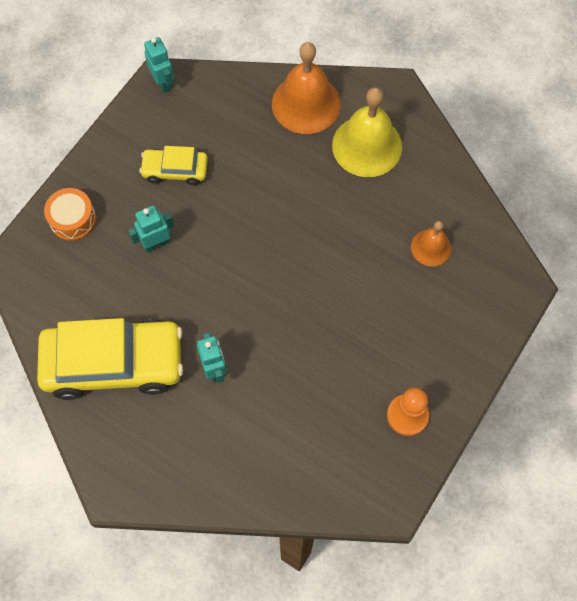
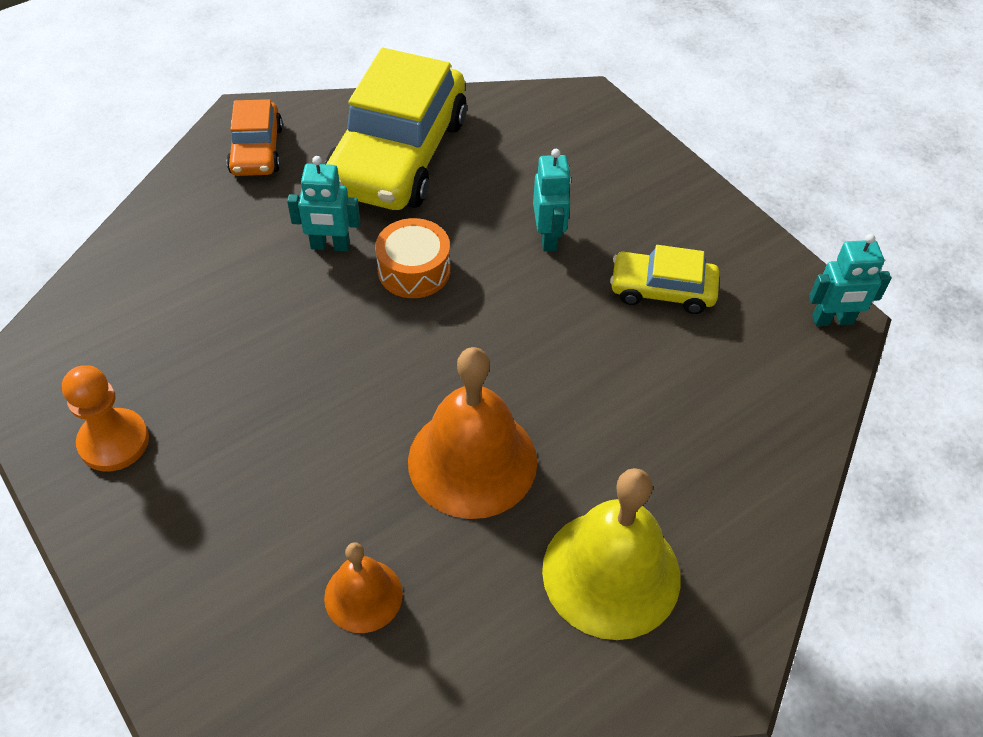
camera: 110 degrees right, 15 degrees down
(73, 219) = (625, 165): orange drum -> orange drum (414, 270)
(144, 461) = (257, 150): none -> orange car
(175, 170) = (662, 290): yellow car -> yellow car turned 105 degrees counterclockwise
(306, 104) = (734, 506): orange bell -> orange bell (472, 461)

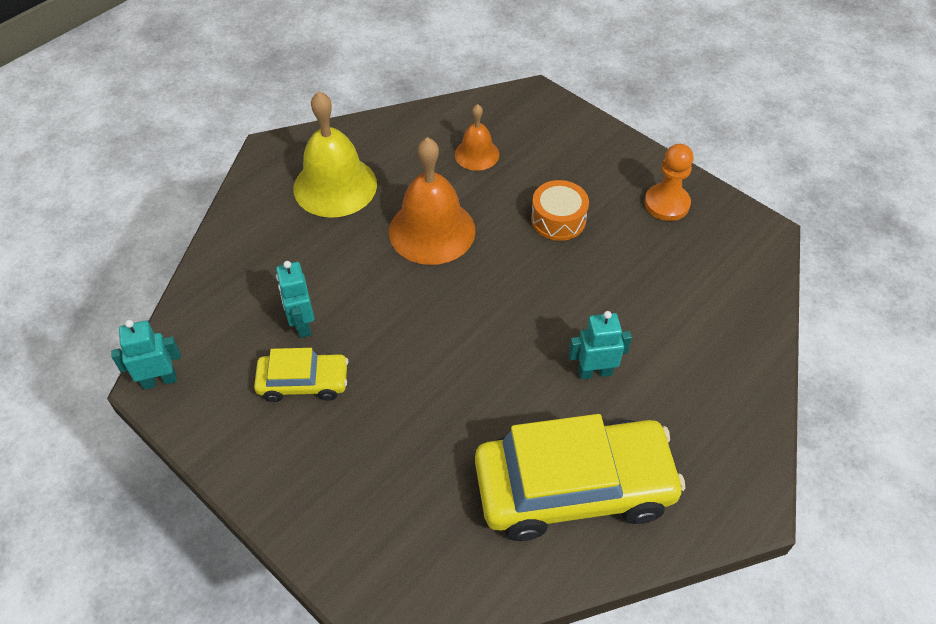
camera: 170 degrees right, 0 degrees up
(257, 150) = (712, 464): orange car -> none
(398, 155) = (574, 487): yellow car -> yellow car turned 75 degrees clockwise
(414, 270) = (516, 362): orange drum -> orange drum (558, 219)
(548, 237) = (408, 417): turquoise robot -> turquoise robot (302, 324)

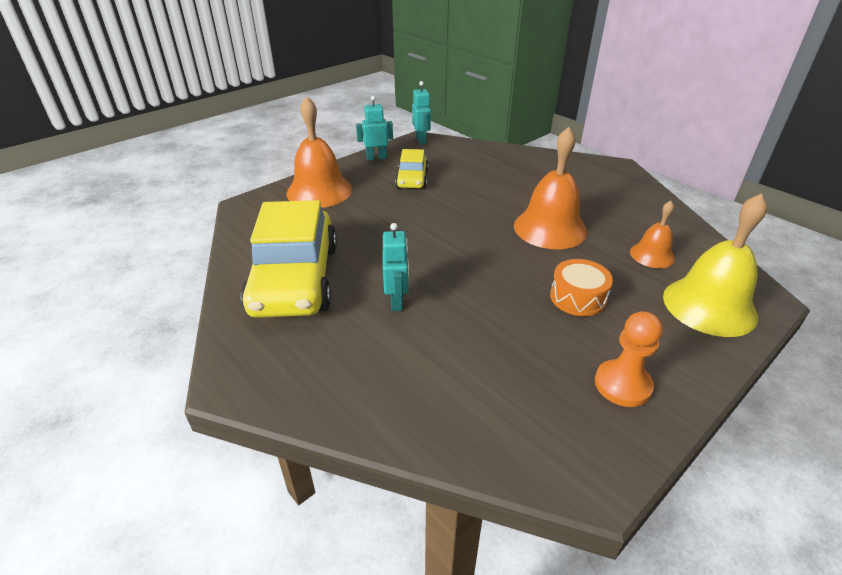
camera: 95 degrees right, 15 degrees down
(302, 324) = (457, 178): turquoise robot -> turquoise robot (376, 158)
(335, 186) = (588, 189): yellow bell -> yellow bell (709, 306)
(342, 509) = (319, 191): none -> orange bell

